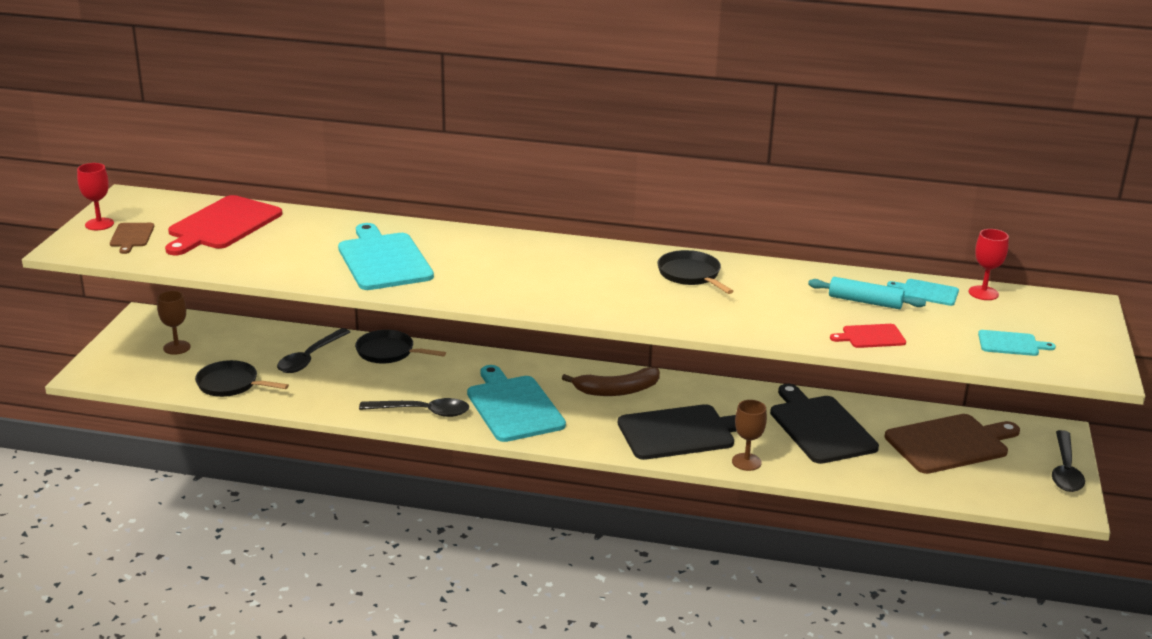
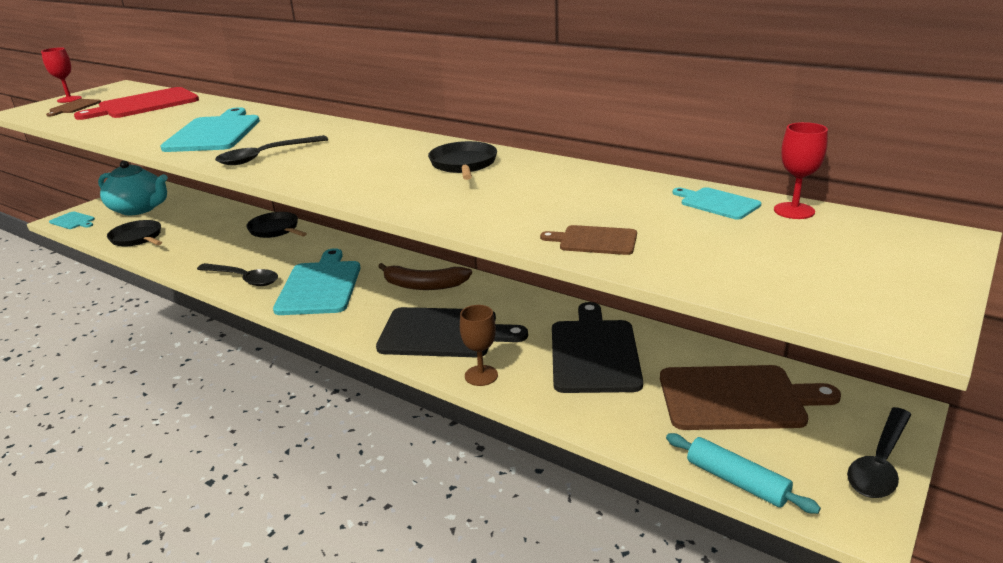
camera: 25 degrees right, 0 degrees up
(176, 347) = (139, 209): brown goblet -> turquoise teapot
(310, 358) = (215, 227): black spoon -> black spoon (266, 156)
(865, 302) = (628, 205): turquoise rolling pin -> turquoise rolling pin (736, 481)
(871, 336) = (594, 240): red cutting board -> brown cutting board
(1011, 344) = (784, 271): turquoise cutting board -> turquoise cutting board (73, 221)

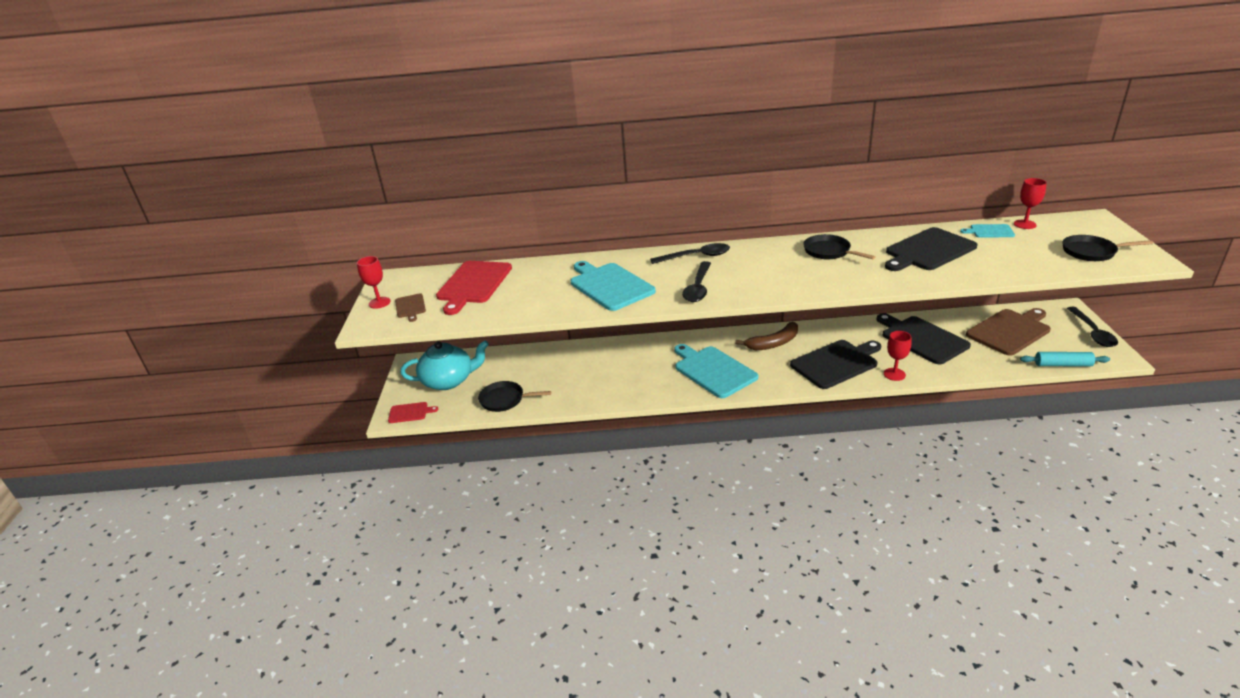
camera: 35 degrees left, 5 degrees up
(73, 221) = (410, 412): turquoise cutting board -> red cutting board
(243, 279) = (654, 389): black spoon -> black spoon (696, 256)
(276, 230) = (602, 350): black pan -> black pan (1091, 252)
(481, 375) = (894, 374): brown goblet -> red goblet
(576, 198) = (928, 250): none -> black cutting board
(594, 240) = (985, 269): brown cutting board -> none

